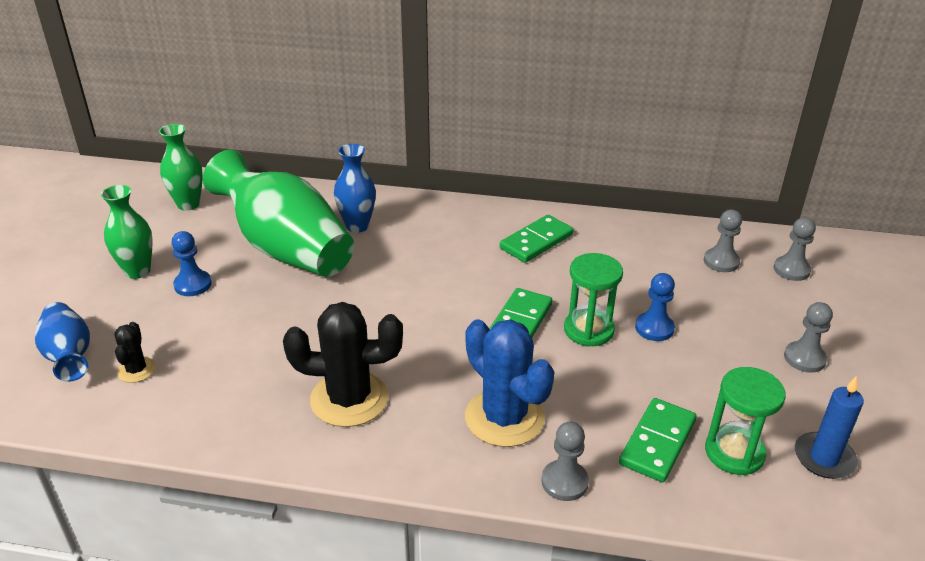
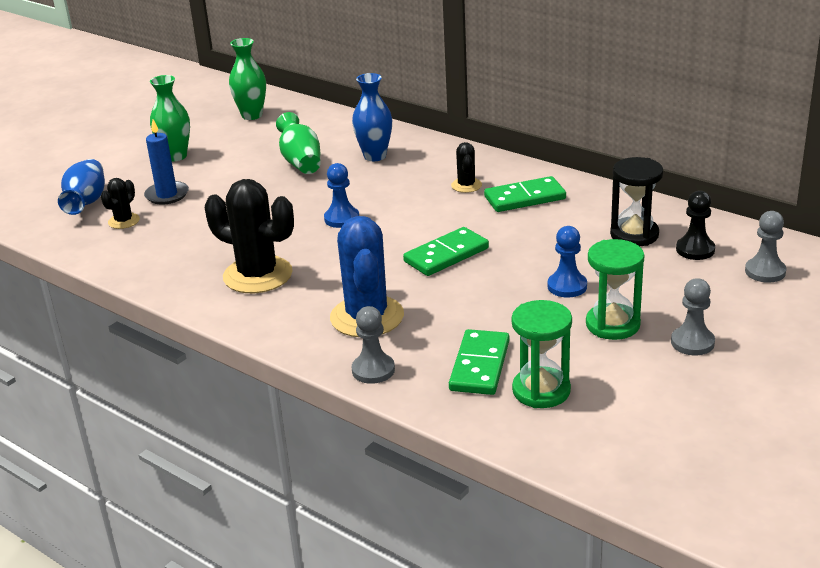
camera: 30 degrees right, 5 degrees down
(193, 285) = (208, 173): blue pawn -> blue pawn (341, 219)
(286, 248) = (301, 162): green vase -> green vase, size x0.51
(472, 240) = (466, 185): none -> black cactus
(588, 330) = (503, 274): green hourglass -> green hourglass (612, 325)
(657, 442) = (479, 366): green domino -> green domino turned 45 degrees counterclockwise
(660, 258) = (634, 235): none -> black hourglass
(721, 261) = (695, 250): grey pawn -> black pawn
(824, 458) = (623, 416): blue candle -> blue candle (167, 195)

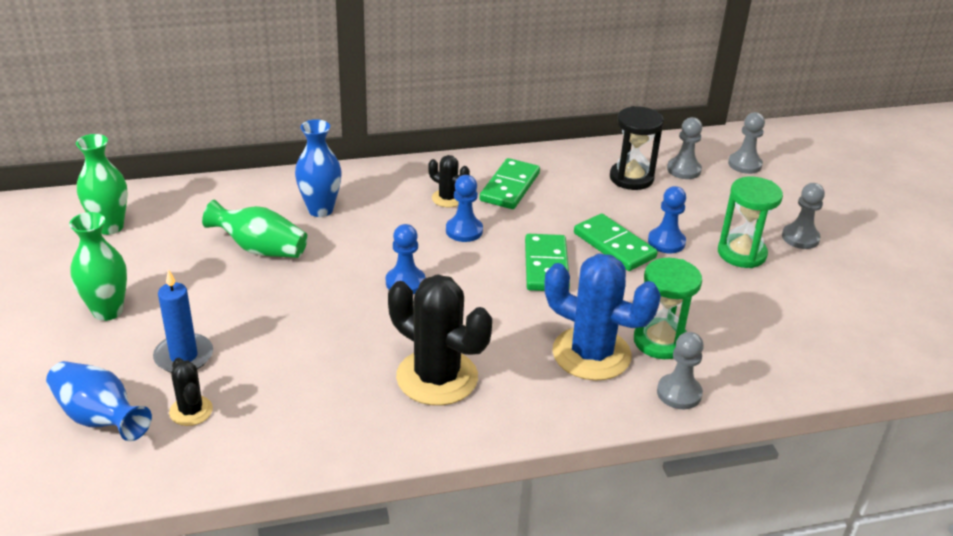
camera: 55 degrees left, 5 degrees up
(258, 275) = (437, 377): black cactus -> black cactus turned 60 degrees clockwise
(437, 209) = (464, 231): none -> blue pawn
(479, 366) = (731, 338): green domino -> green domino (614, 245)
(541, 391) = (795, 330): green hourglass -> green hourglass (660, 341)
(695, 250) = (683, 170): black pawn -> grey pawn

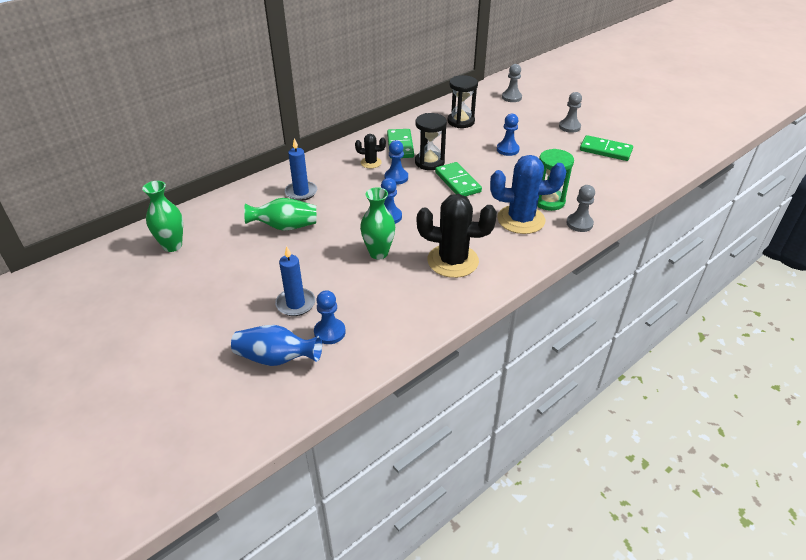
camera: 25 degrees left, 5 degrees up
(107, 311) = (220, 296): green vase -> green vase (378, 253)
(191, 411) = (329, 332): black cactus -> blue pawn
(320, 210) = (301, 192): blue vase -> blue candle
(531, 224) = (429, 162): none -> black hourglass
(614, 245) = (483, 160): green domino -> green domino (605, 150)
(683, 170) = (484, 109): grey pawn -> none
(741, 253) = (549, 143): green hourglass -> none

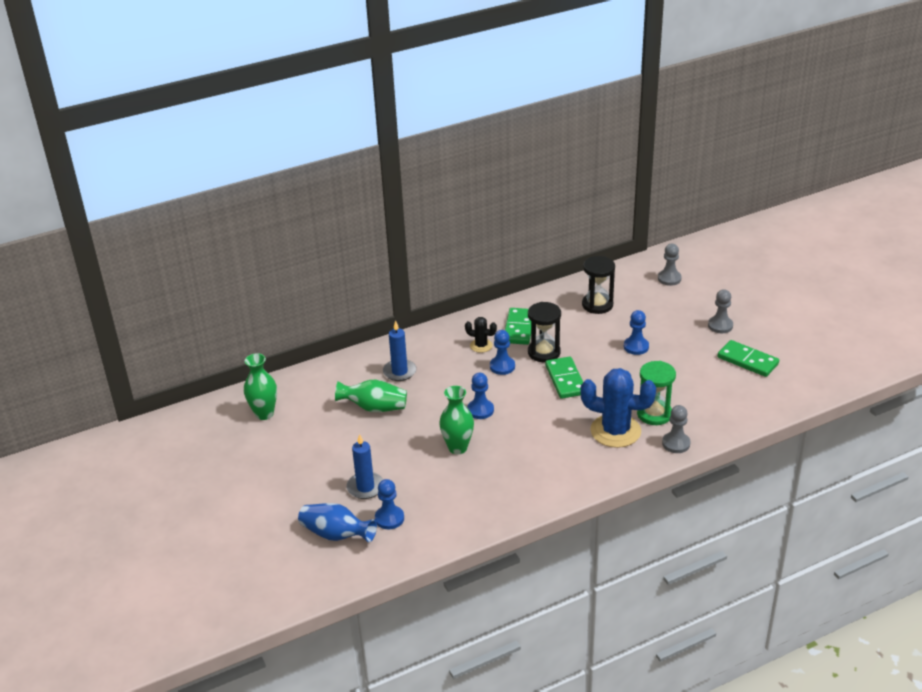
camera: 15 degrees right, 5 degrees down
(453, 261) = (528, 466): black cactus -> none

